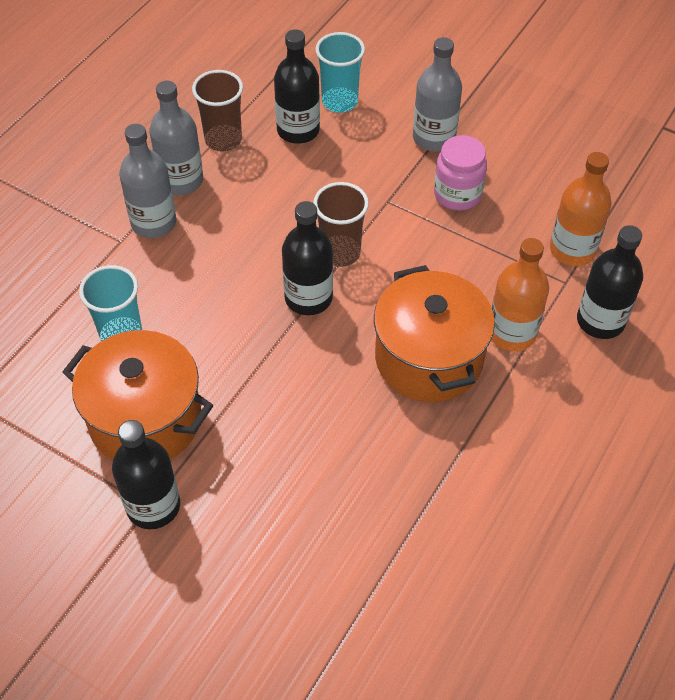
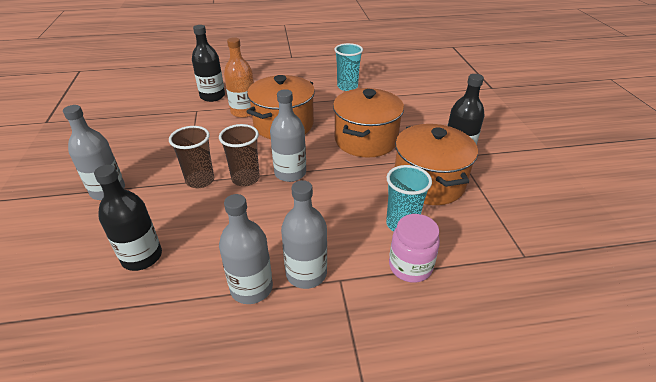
camera: 130 degrees left, 15 degrees down
(223, 140) = (184, 294): brown cup -> brown cup (200, 180)
(295, 426) = (365, 140): none -> orange pot
(308, 298) = (290, 173): black bottle -> grey bottle
(339, 102) = (90, 253): turquoise cup -> turquoise cup (347, 87)
(457, 194) = (158, 161): pink jar -> pink jar (410, 266)
(572, 250) = (172, 115): orange bottle -> none

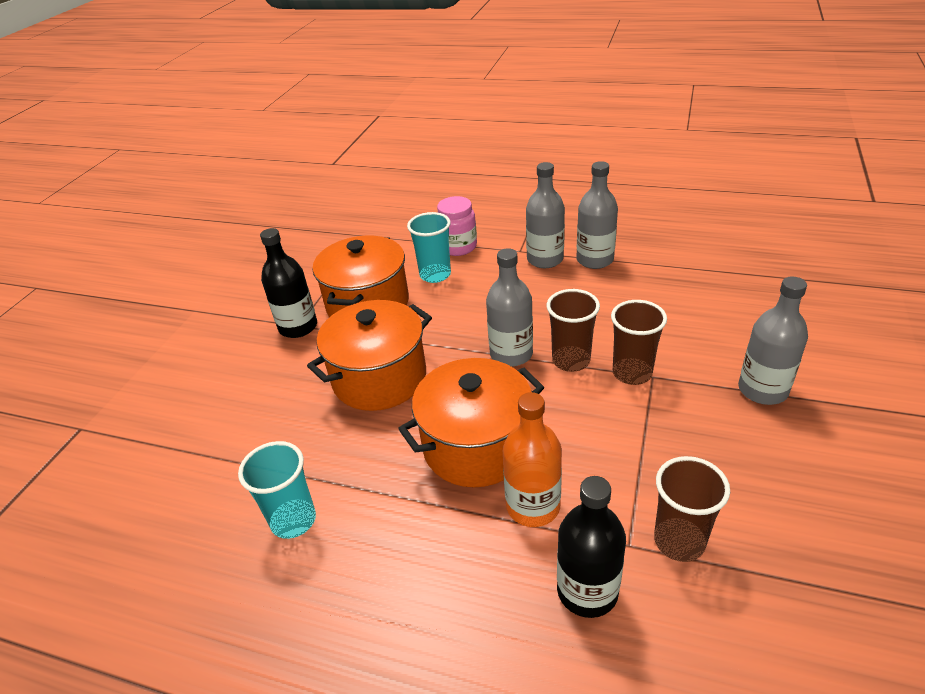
camera: 150 degrees left, 0 degrees up
(142, 257) = (697, 302): black bottle -> none
(173, 116) = (679, 541): none -> brown cup

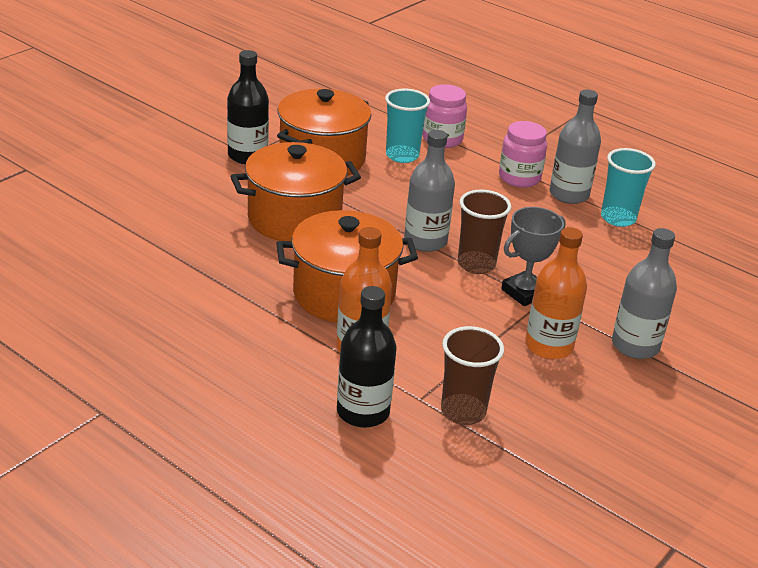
camera: 15 degrees right, 5 degrees down
(293, 520) = (163, 289): turquoise cup -> turquoise cup (618, 218)
(545, 259) = (519, 178): grey bottle -> pink jar
(632, 373) = (524, 292): brown cup -> grey trophy
(694, 423) = (549, 346): none -> orange bottle

